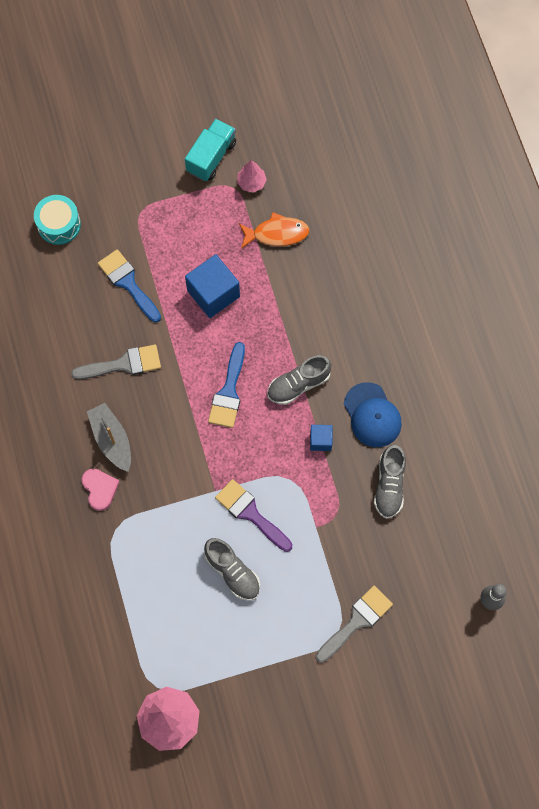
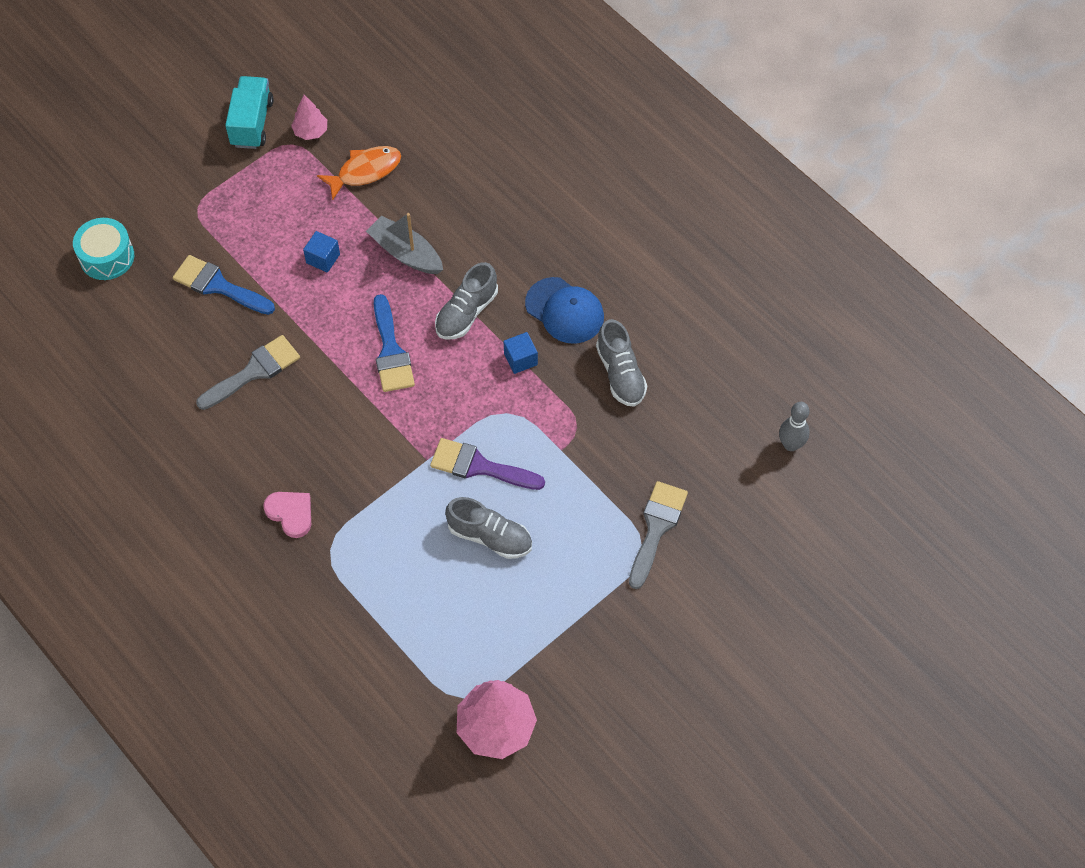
camera: 25 degrees left, 10 degrees down
(111, 439) = (279, 455): grey boat -> grey boat (405, 253)
(213, 293) = (323, 258): blue cube -> blue cube, size x0.53

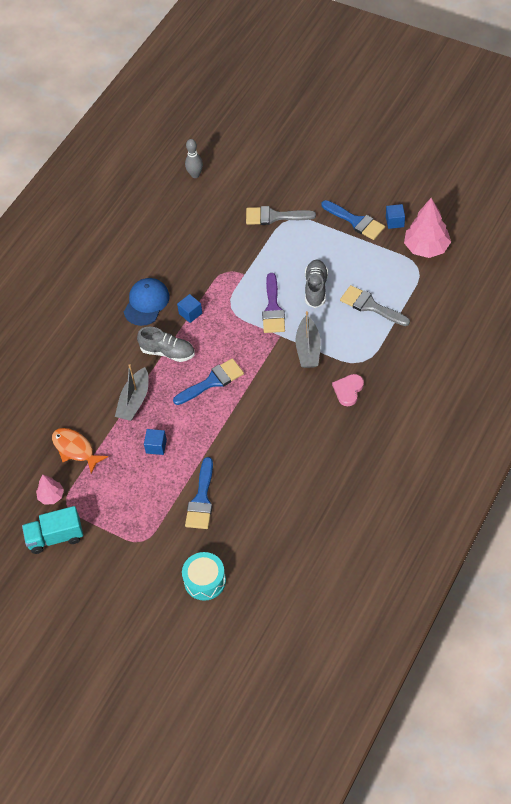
camera: 105 degrees left, 5 degrees down
(254, 371) = (258, 451): grey brush -> grey brush (370, 306)
(386, 487) = (308, 349): none -> grey boat
(570, 701) = (395, 221): none -> blue cube
(596, 642) = (356, 221): none -> blue brush
(620, 374) = (180, 262): grey shoe -> none

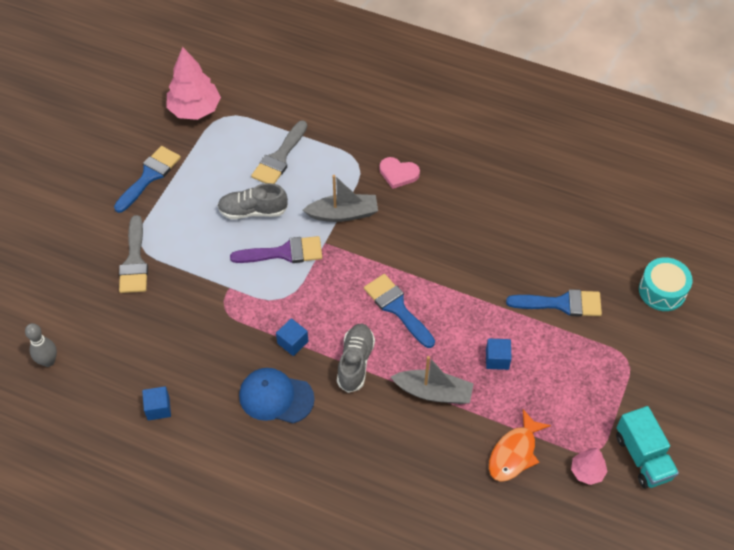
camera: 100 degrees left, 0 degrees up
(395, 221) = (153, 139): blue cube -> blue cube (158, 408)

